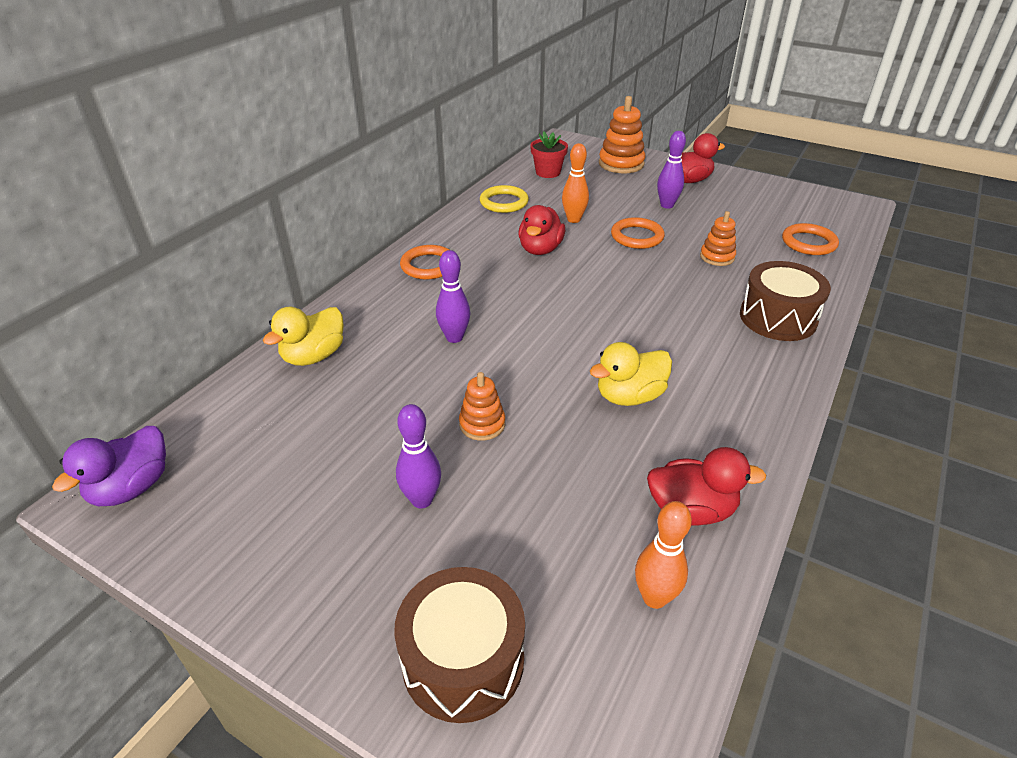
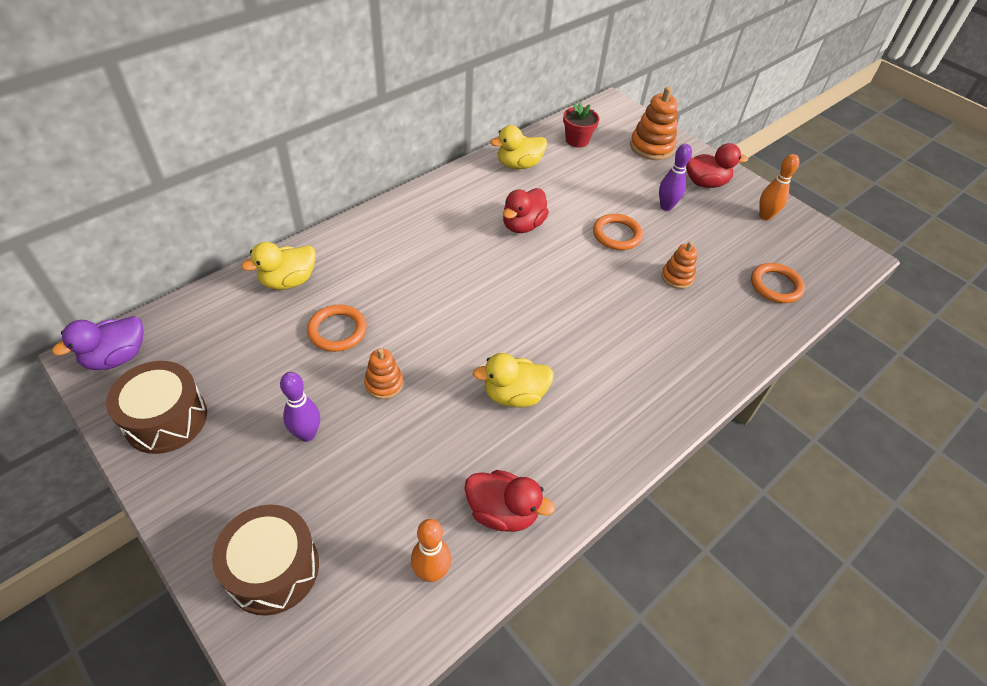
camera: 15 degrees right, 10 degrees up
(428, 266) = (419, 217): orange ring -> orange ring (337, 330)
(454, 337) = (404, 295): purple bowling pin -> none
(504, 202) = (518, 165): yellow ring -> yellow duck
(573, 219) = (570, 200): orange bowling pin -> orange bowling pin (765, 216)
(778, 318) = (691, 358): brown drum -> brown drum (166, 419)

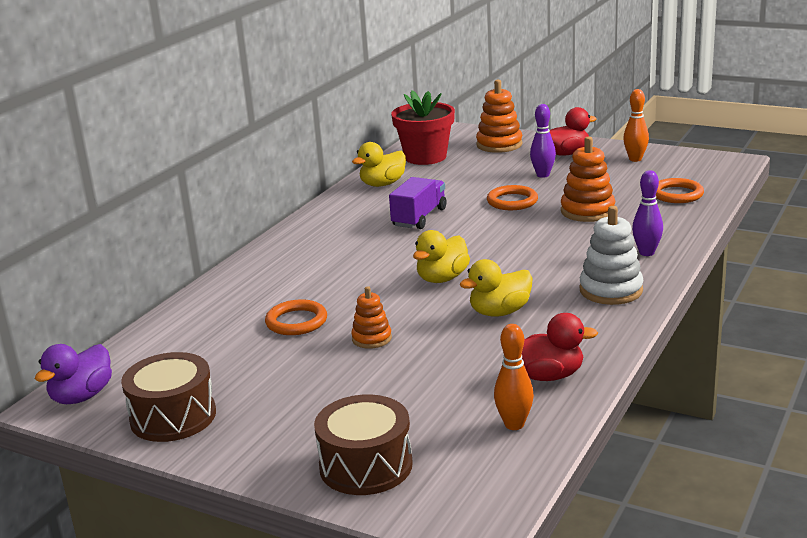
camera: 15 degrees left, 25 degrees down
(288, 281) = (217, 306): yellow duck -> yellow duck (442, 278)
(307, 434) = (324, 386): purple bowling pin -> purple bowling pin (646, 253)
(522, 225) = (419, 217): red duck -> purple truck
(577, 140) = (425, 157): red flower pot -> red flower pot, size x1.69
(632, 407) = (611, 290): none -> white stacking toy
(677, 277) = (587, 211): orange stacking toy -> orange stacking toy, size x1.65

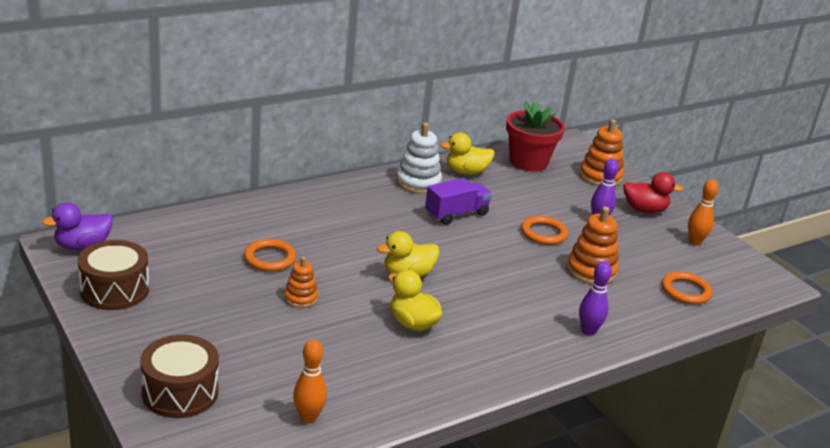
camera: 25 degrees right, 5 degrees up
(499, 312) = (412, 323): yellow duck -> yellow duck turned 45 degrees clockwise
(547, 376) = (379, 393): red duck -> none
(611, 290) = (517, 349): white stacking toy -> white stacking toy (418, 183)

